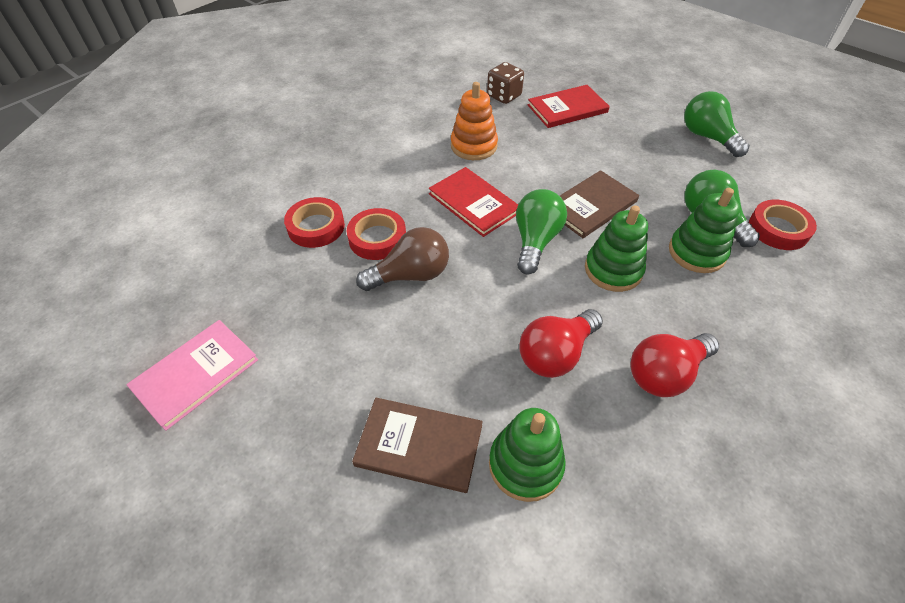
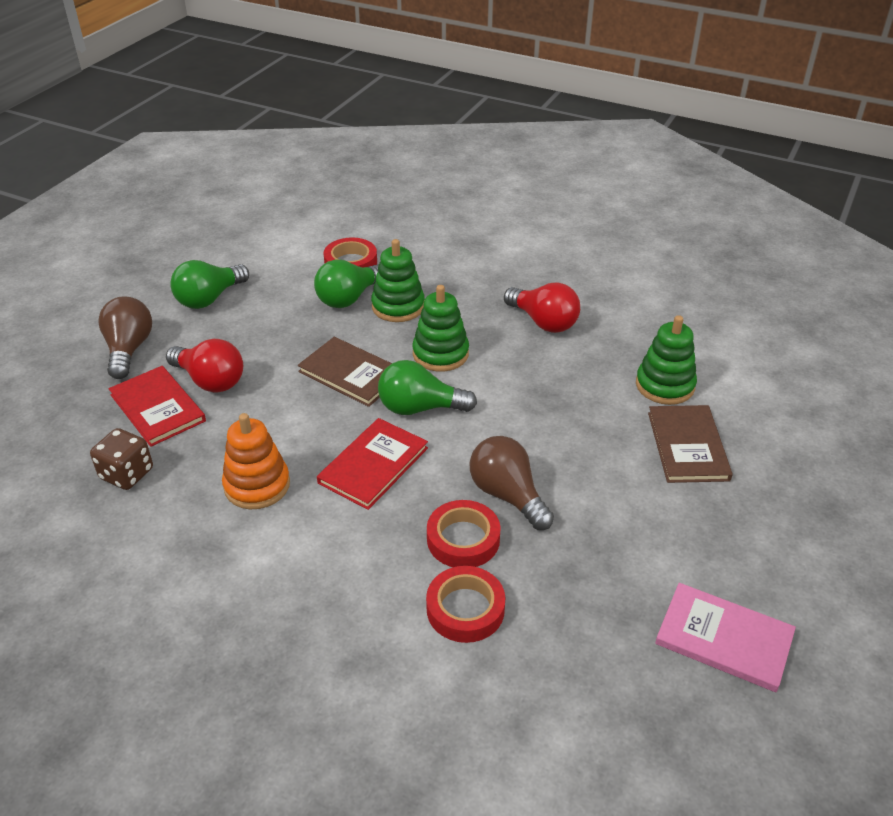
camera: 105 degrees left, 10 degrees down
(556, 354) = (555, 380): red light bulb -> red light bulb (210, 381)
(638, 98) = (129, 349): none -> brown light bulb

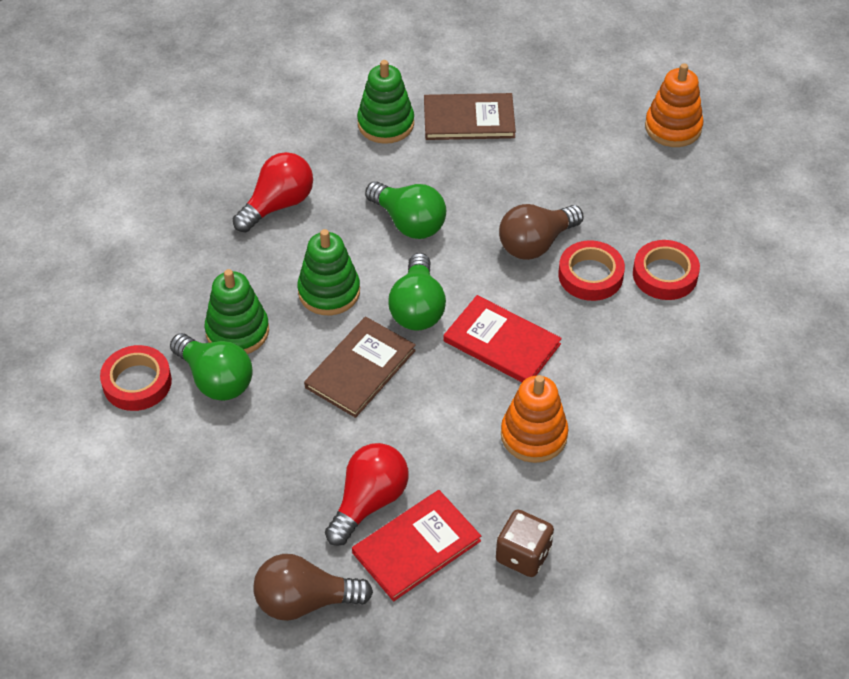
camera: 90 degrees left, 10 degrees up
(209, 298) = (201, 529): green light bulb -> green light bulb (409, 223)
(724, 638) = (673, 127): pink book -> orange stacking toy

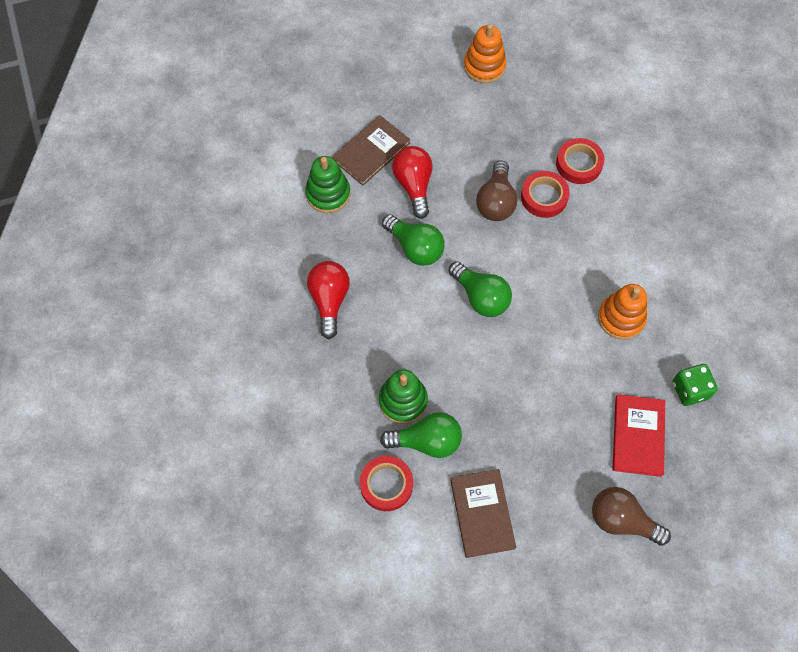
camera: 45 degrees left, 15 degrees up
(305, 601) = (621, 520): brown light bulb -> brown light bulb turned 75 degrees clockwise
(329, 292) = (423, 330): green stacking toy -> none
(360, 369) = (494, 361): brown book -> brown book (482, 513)
(369, 502) = (587, 434): red light bulb -> red light bulb (414, 185)
(409, 223) = (415, 247): green light bulb -> green light bulb turned 45 degrees clockwise
(502, 342) = (546, 278): red book -> none
(523, 555) = (690, 390): brown dice -> green dice

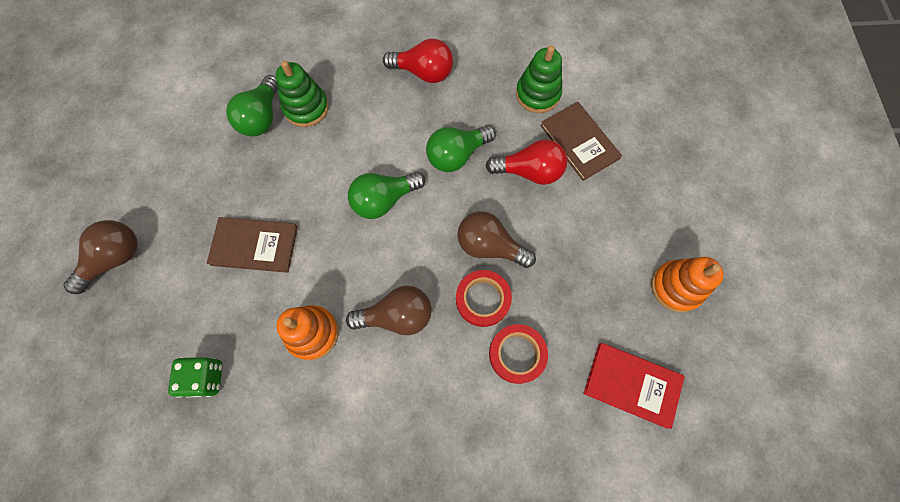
camera: 105 degrees right, 5 degrees up
(386, 484) = (239, 78): red tape -> none
(482, 513) = (180, 143): brown book -> brown book (254, 245)
(581, 257) = (397, 316): none -> brown light bulb
(638, 436) = (184, 304): red book -> red book (632, 384)

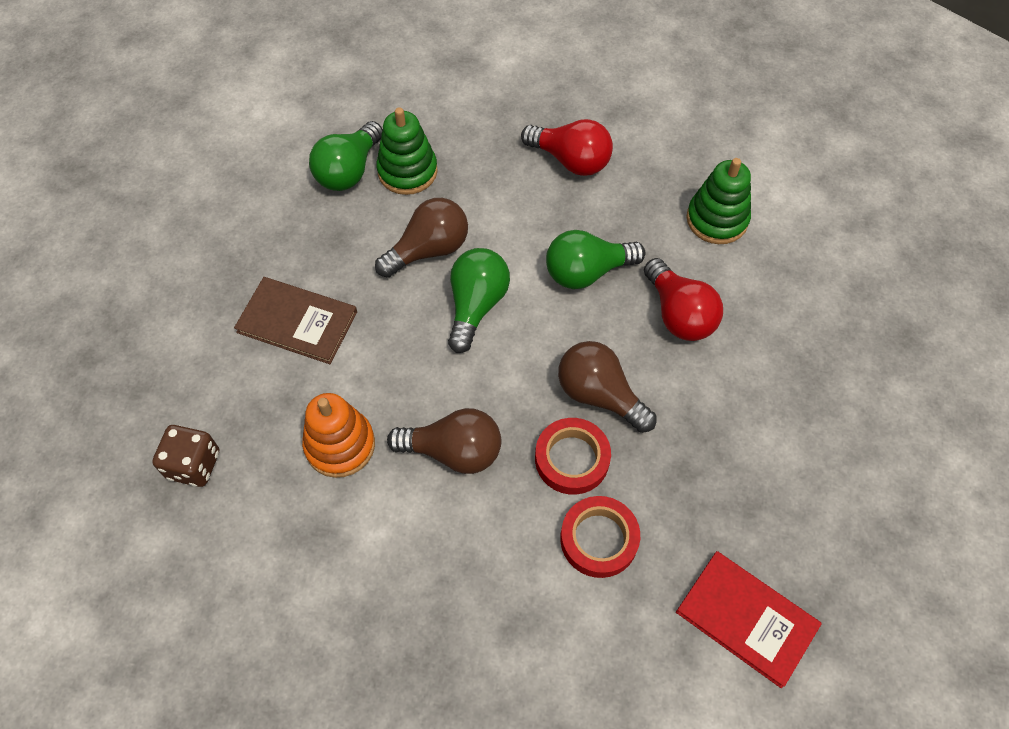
camera: 15 degrees right, 10 degrees down
(115, 259) = (125, 297): brown light bulb -> brown light bulb (428, 250)
(205, 378) = (194, 465): green dice -> brown dice
(384, 200) = (476, 305): green light bulb -> green light bulb turned 120 degrees clockwise
(529, 171) = (679, 314): red light bulb -> red light bulb turned 45 degrees clockwise
(579, 142) = (757, 292): brown book -> none
(676, 287) = (843, 509): orange stacking toy -> none

